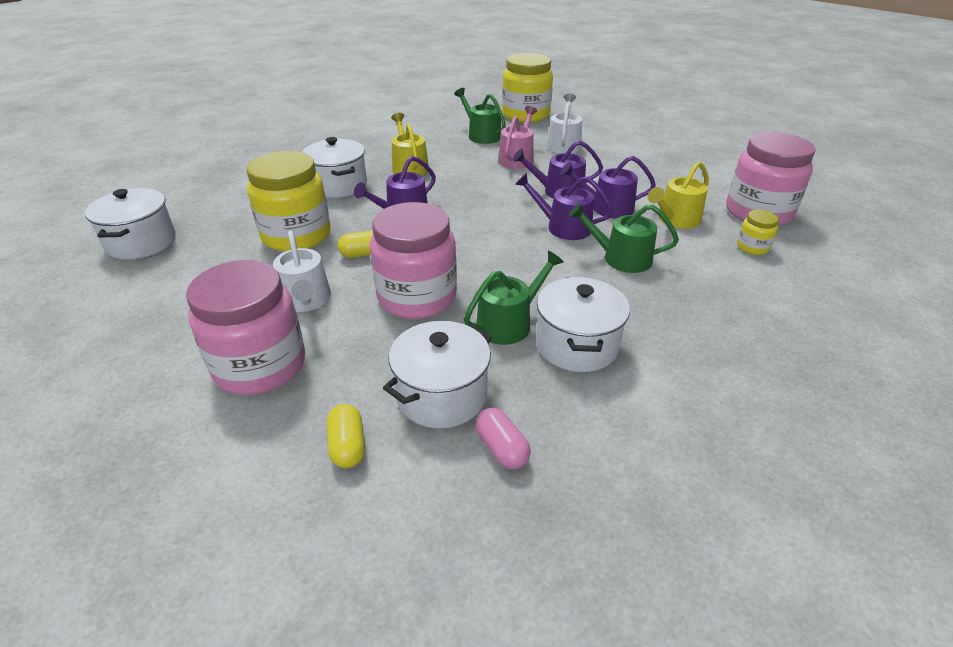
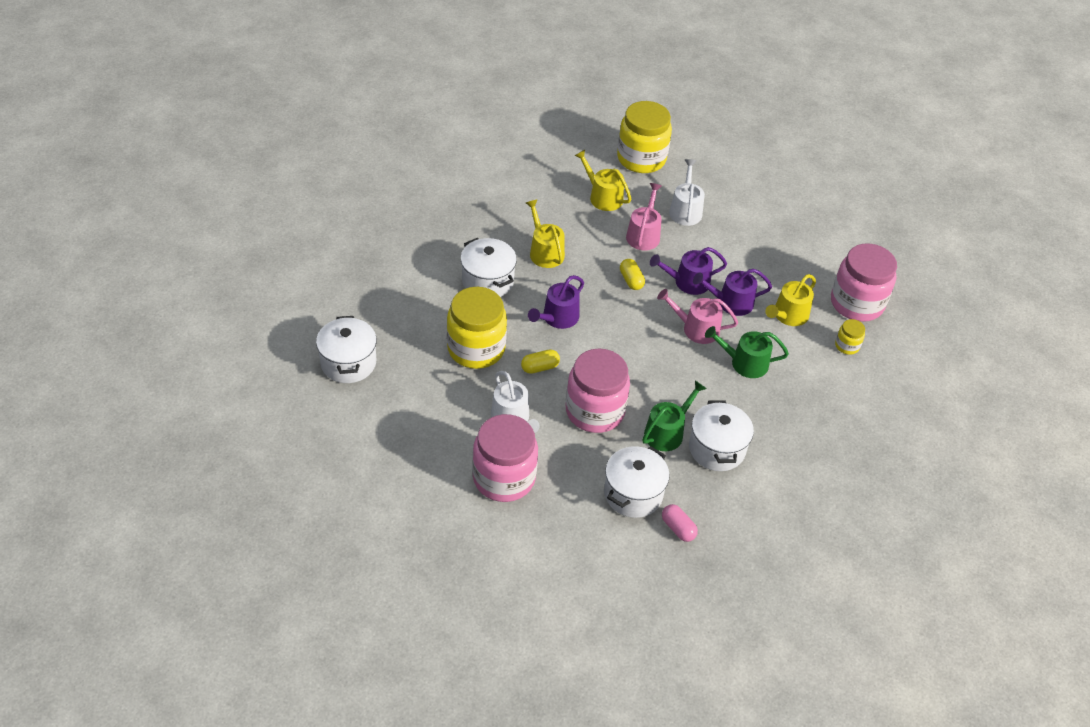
camera: 10 degrees left, 10 degrees up
(347, 446) = (584, 532): yellow capsule -> yellow capsule (631, 280)
(481, 135) = (603, 197): green watering can -> yellow watering can
(563, 227) = (696, 328): purple watering can -> pink watering can

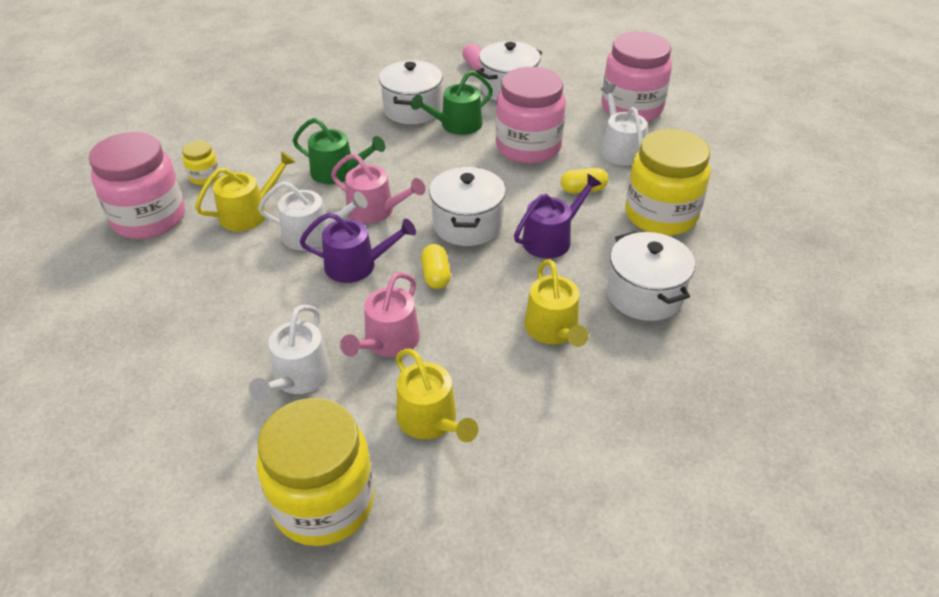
camera: 165 degrees left, 5 degrees down
(348, 363) = (819, 215): white pot -> white pot (467, 224)
(731, 302) = (313, 235): purple watering can -> white watering can

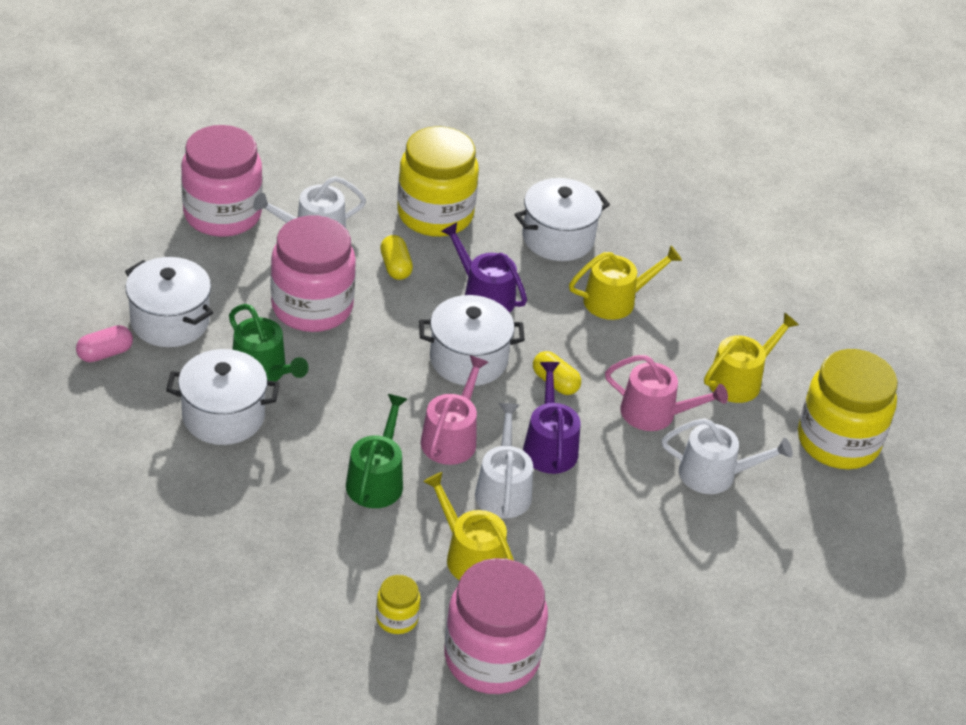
camera: 100 degrees left, 0 degrees up
(436, 275) = (555, 382): yellow capsule -> yellow capsule turned 60 degrees clockwise

